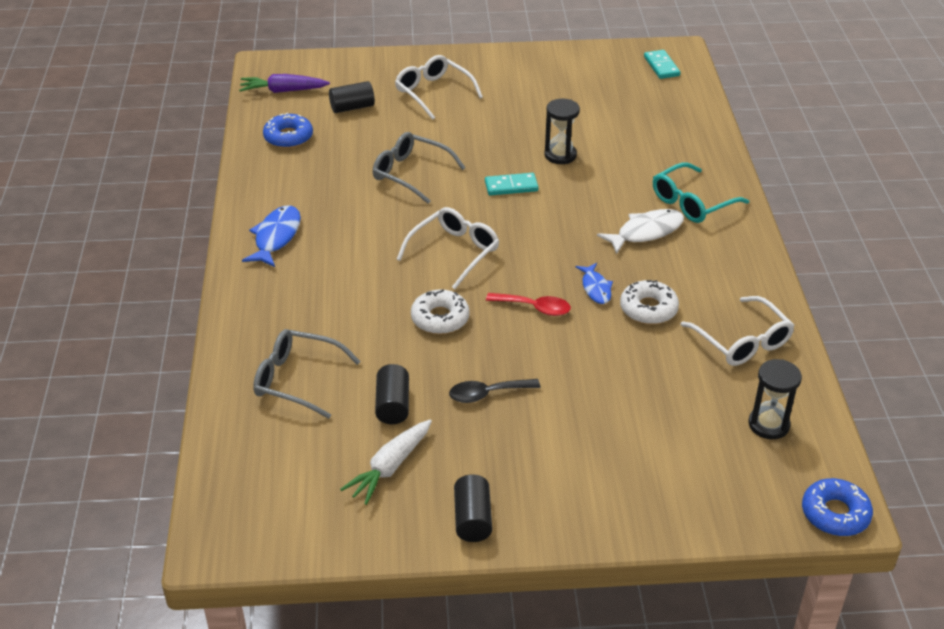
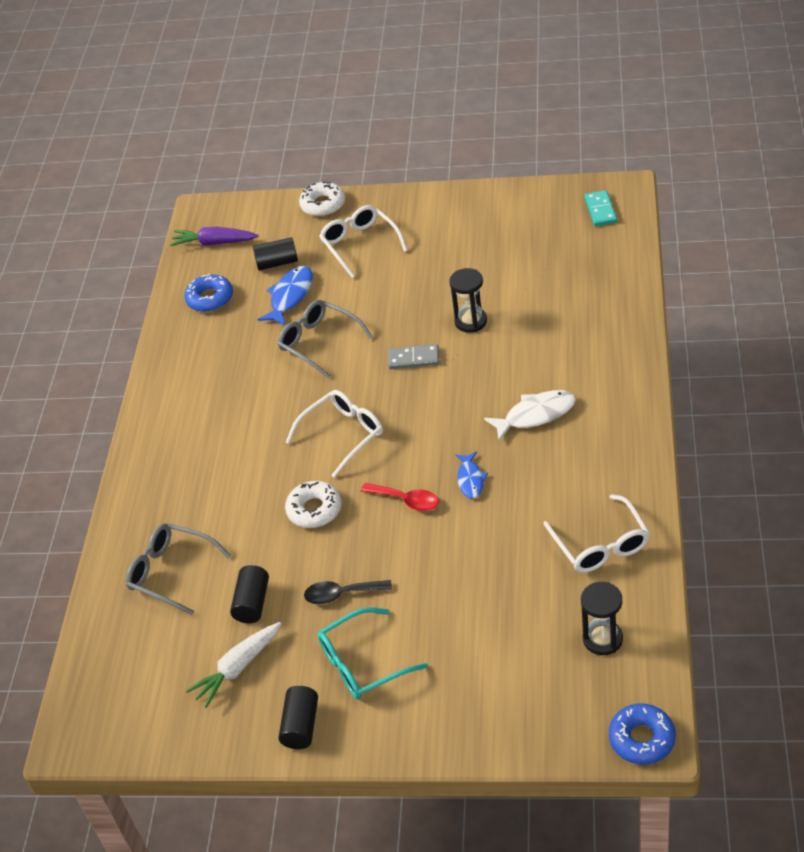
camera: 15 degrees right, 5 degrees up
(276, 237) = (179, 415): blue fish -> blue fish (290, 296)
(511, 186) = (414, 359): turquoise domino -> grey domino
(648, 309) = (517, 504): white donut -> white donut (323, 204)
(691, 203) = (590, 381): turquoise glasses -> turquoise glasses (362, 663)

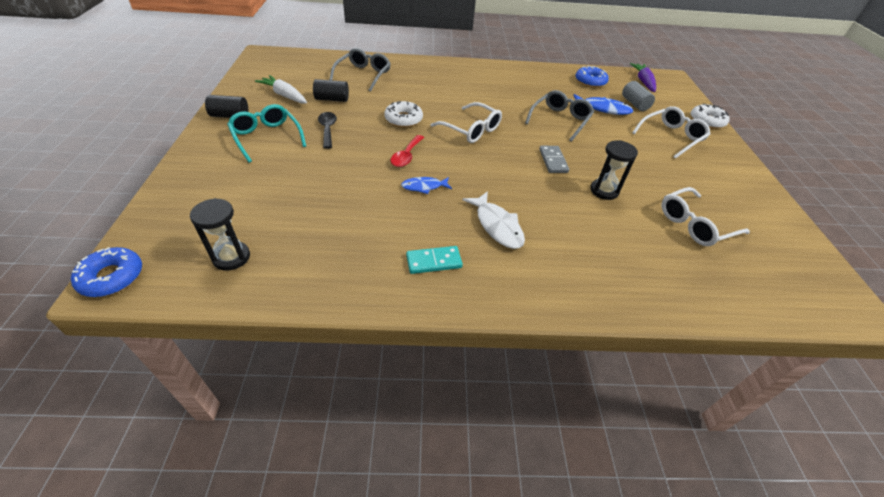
camera: 75 degrees right, 0 degrees up
(277, 263) = (634, 104): black cylinder -> grey cylinder
(600, 210) = (806, 286): turquoise domino -> turquoise domino (434, 261)
(601, 545) = (337, 262): white glasses -> white glasses (694, 225)

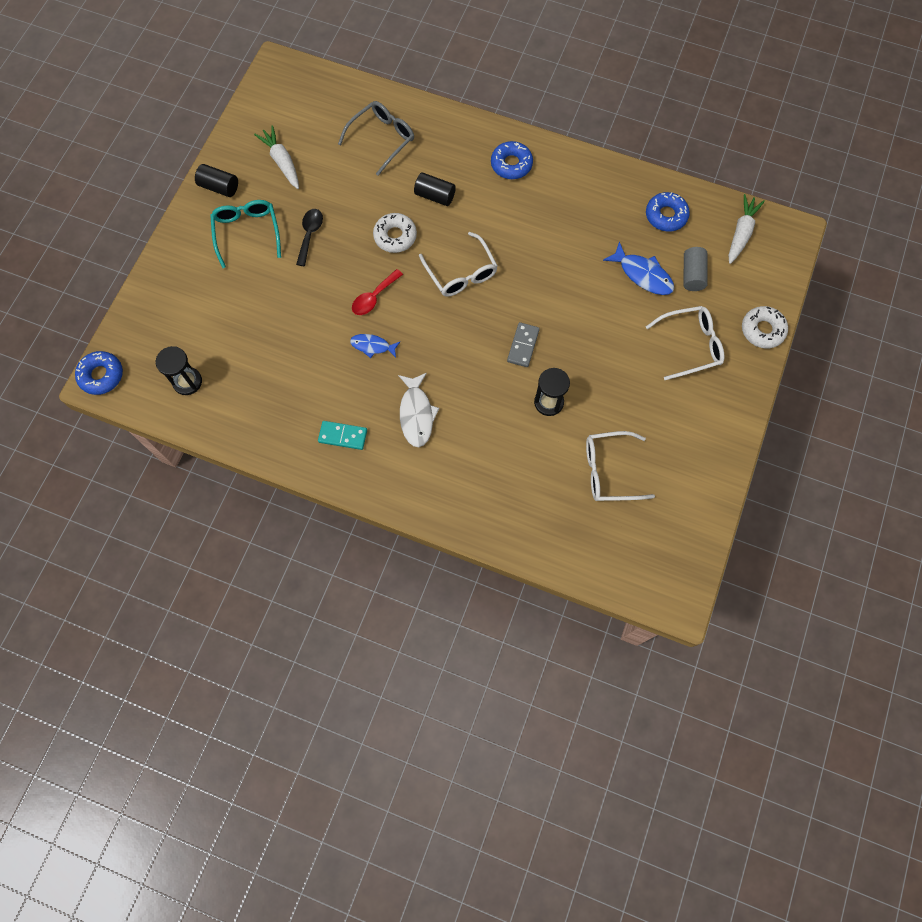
camera: 25 degrees right, 25 degrees up
(332, 99) = (331, 181): black cylinder -> black cylinder (435, 196)
(468, 74) = (511, 164): none -> blue donut
(560, 120) = (575, 282): grey glasses -> none
(643, 82) = (741, 233): purple carrot -> white carrot

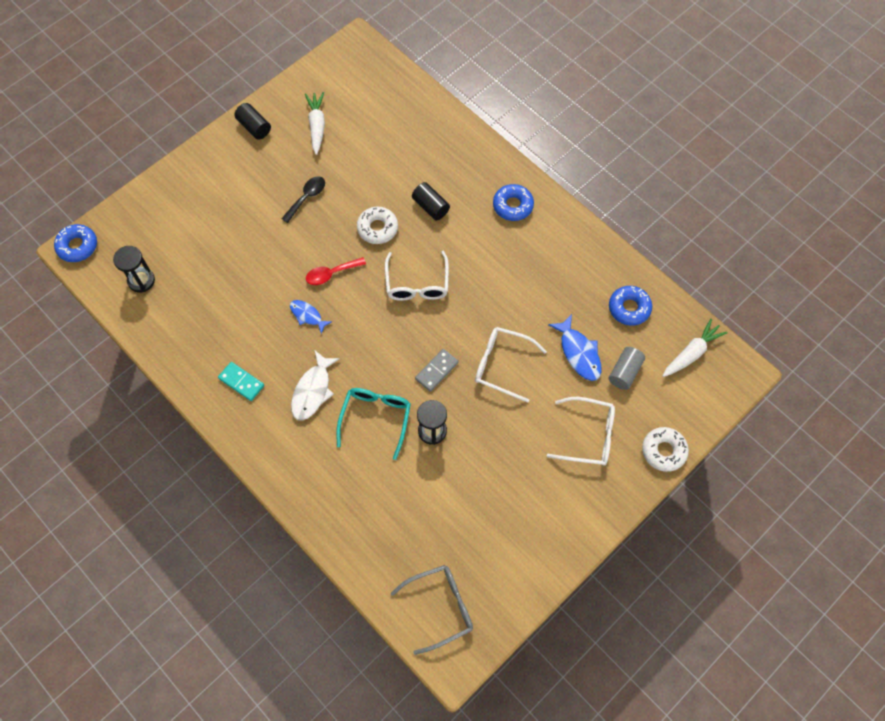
camera: 25 degrees right, 5 degrees down
(247, 232) = (256, 174): turquoise glasses -> turquoise glasses (376, 418)
(382, 139) = (412, 139): grey glasses -> grey glasses (441, 607)
(608, 471) = (452, 516): white glasses -> white glasses (501, 365)

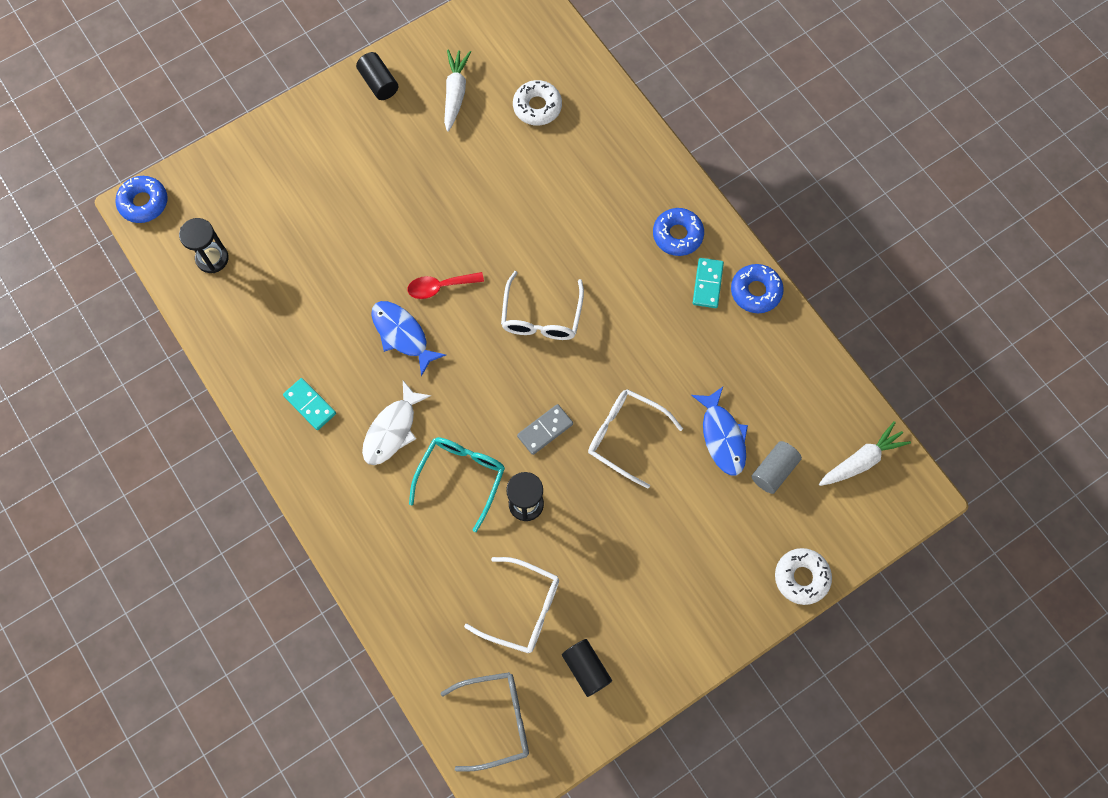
camera: 10 degrees right, 5 degrees up
(307, 197) = (427, 184): black spoon -> none
(307, 315) = (402, 335): blue fish -> blue fish, size x1.56
(377, 228) = (506, 238): white donut -> white donut (537, 107)
(430, 207) = (576, 220): black cylinder -> black cylinder (586, 669)
(543, 239) = (707, 284): none -> turquoise domino
(589, 436) = (714, 543): white glasses -> white glasses (523, 609)
(629, 308) = (796, 390): blue donut -> blue donut (755, 291)

